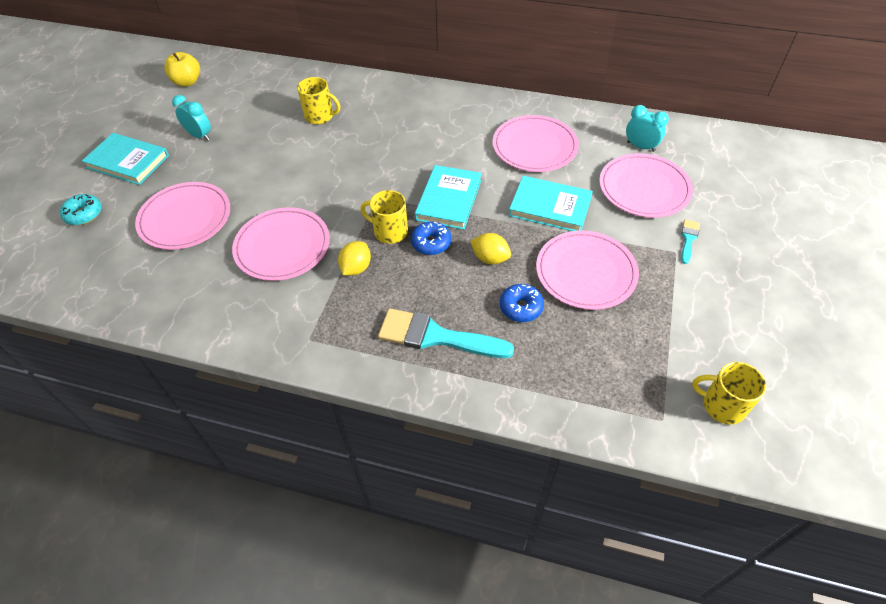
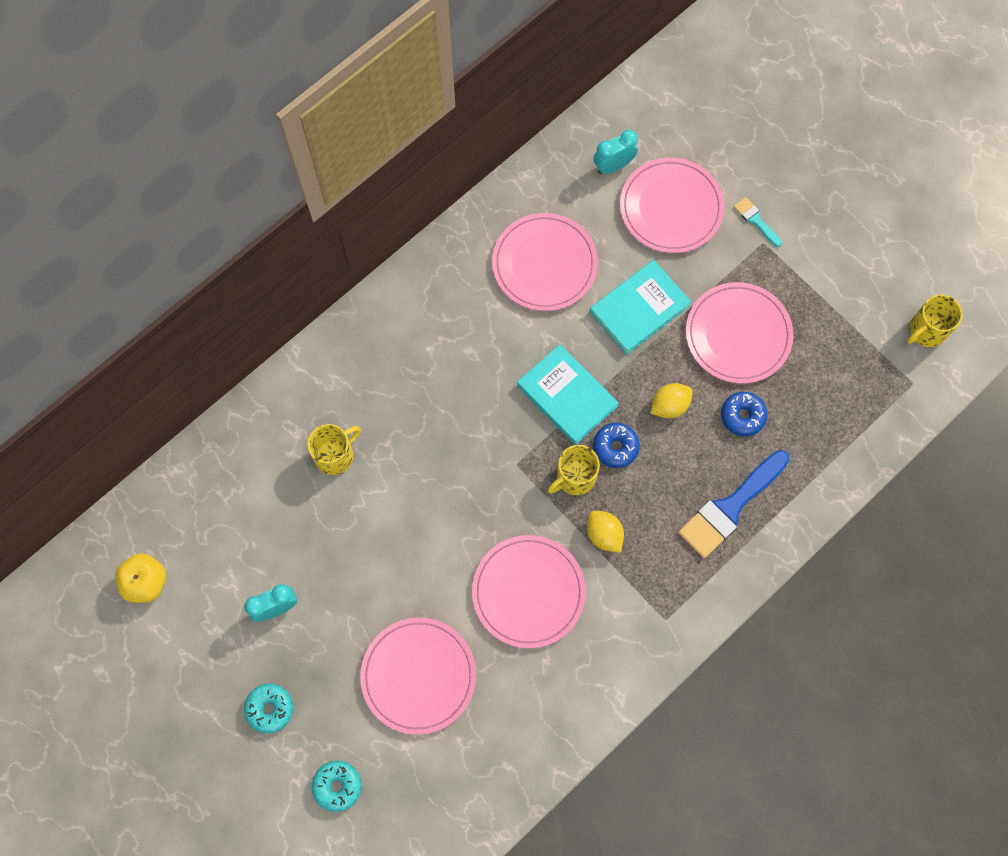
camera: 60 degrees left, 20 degrees up
(128, 162) = (270, 709): turquoise book -> turquoise donut
(436, 336) = (730, 507): turquoise brush -> blue brush

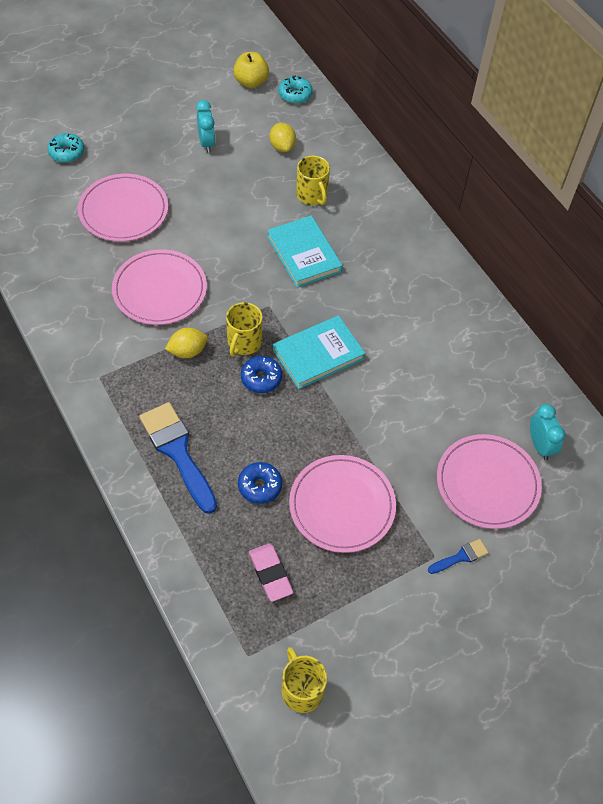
camera: 100 degrees right, 15 degrees down
(270, 709) = (136, 128): turquoise donut -> turquoise donut (295, 95)
(544, 264) = (447, 367): pink plate -> none
(574, 477) = (244, 343): yellow mug -> yellow mug turned 135 degrees counterclockwise
(639, 309) = (387, 429): turquoise book -> turquoise book (304, 254)
(669, 405) = (287, 429): yellow lemon -> yellow lemon (282, 147)
(756, 220) = (461, 557): turquoise brush -> blue brush
(830, 383) = (270, 574): none -> pink eraser

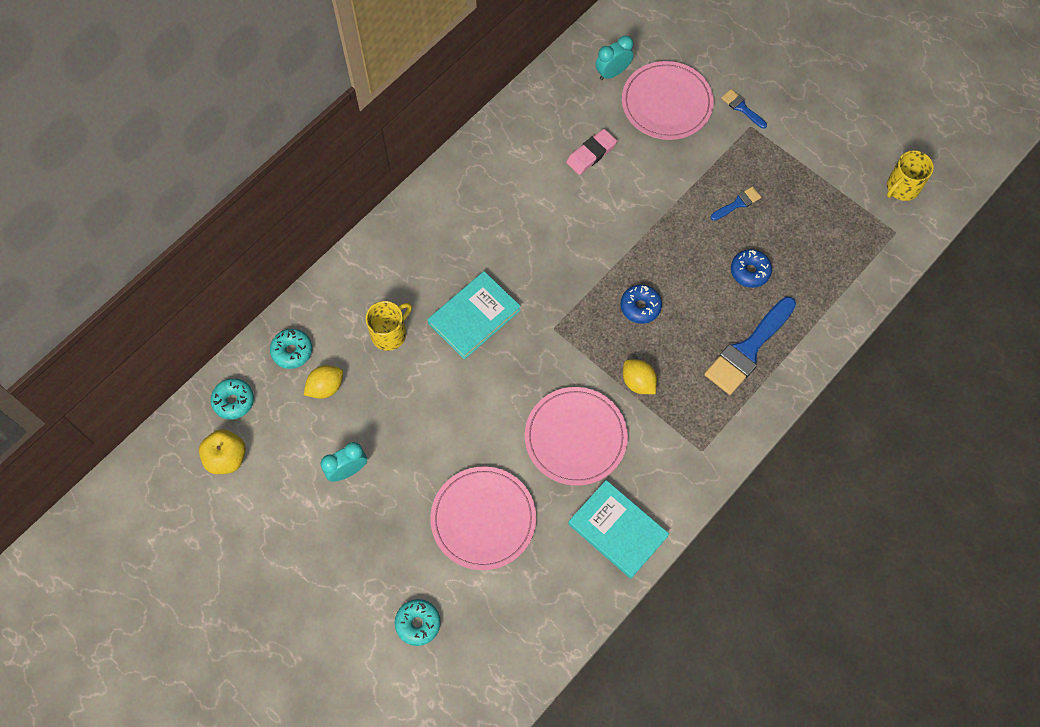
camera: 105 degrees left, 10 degrees up
(244, 343) = (606, 335): yellow mug -> none
(270, 574) = (823, 238): pink eraser -> pink eraser (591, 154)
(318, 354) = (592, 267): turquoise book -> turquoise book (617, 530)
(322, 135) = (292, 351): none -> turquoise donut
(342, 505) = (737, 203): pink plate -> blue brush

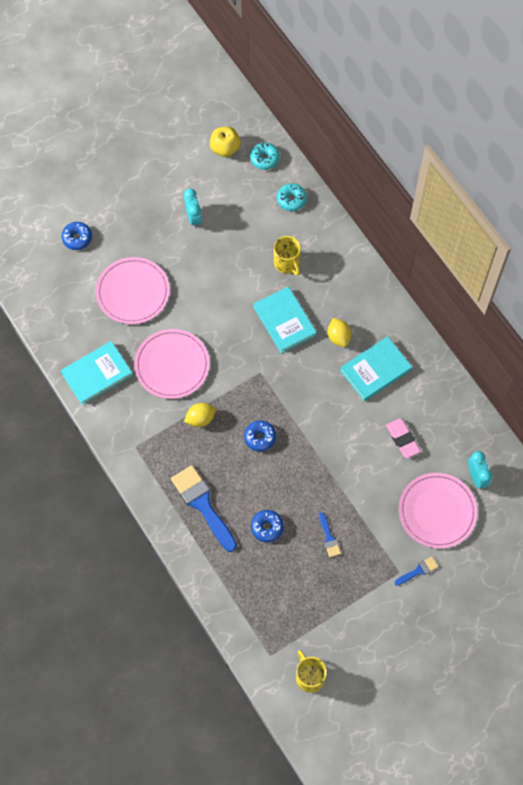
camera: 105 degrees right, 0 degrees up
(326, 387) = (258, 215): yellow lemon -> yellow lemon (338, 337)
(418, 623) = (77, 238): turquoise donut -> blue donut
(511, 200) = (375, 370): none -> turquoise book

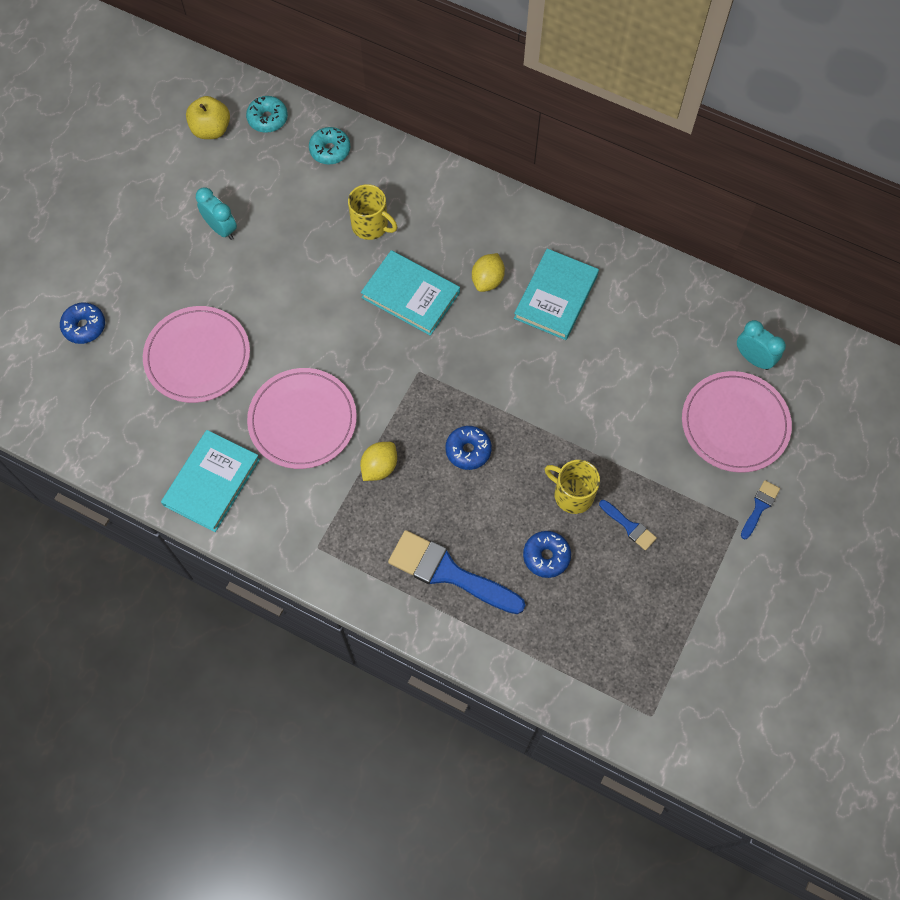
camera: 30 degrees left, 0 degrees up
(309, 676) = (717, 714): yellow mug -> yellow mug (572, 494)
(338, 337) = (487, 280): yellow lemon -> yellow lemon turned 75 degrees clockwise
(402, 439) = (639, 360): pink eraser -> none

